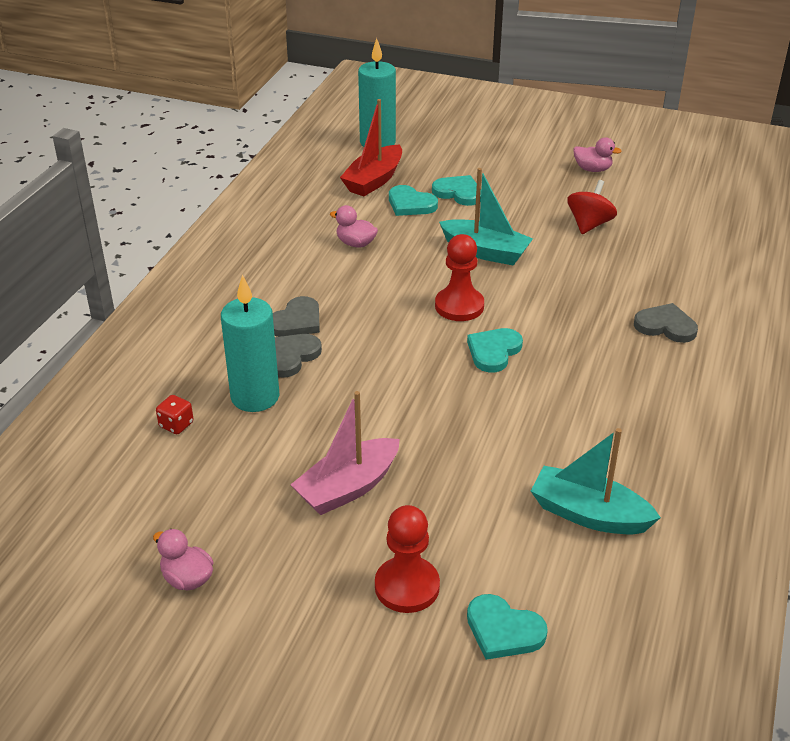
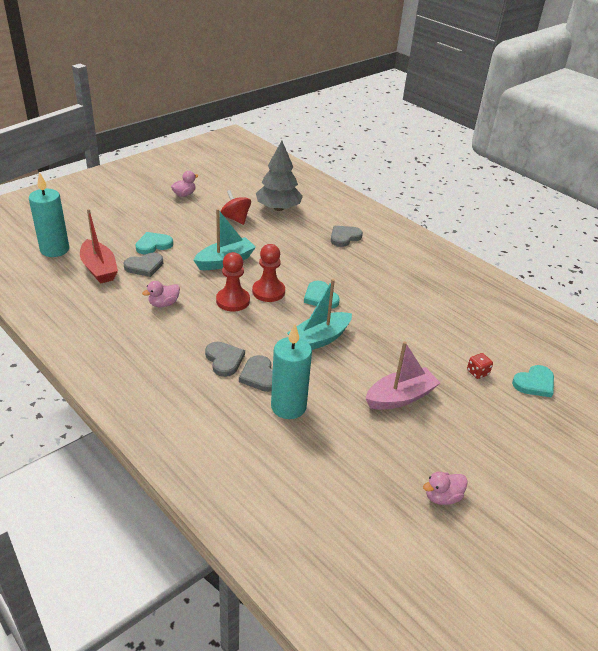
camera: 65 degrees left, 0 degrees up
(176, 425) = (290, 455): red dice -> red dice (477, 372)
(348, 487) = (400, 397): pink boat -> pink boat turned 105 degrees counterclockwise
(407, 586) = (490, 405): red pawn -> red pawn (233, 301)
(410, 204) = (144, 266): turquoise heart -> grey heart
(589, 514) = (468, 322): turquoise boat -> turquoise boat (319, 339)
(662, 246) = (278, 208): none -> grey tree

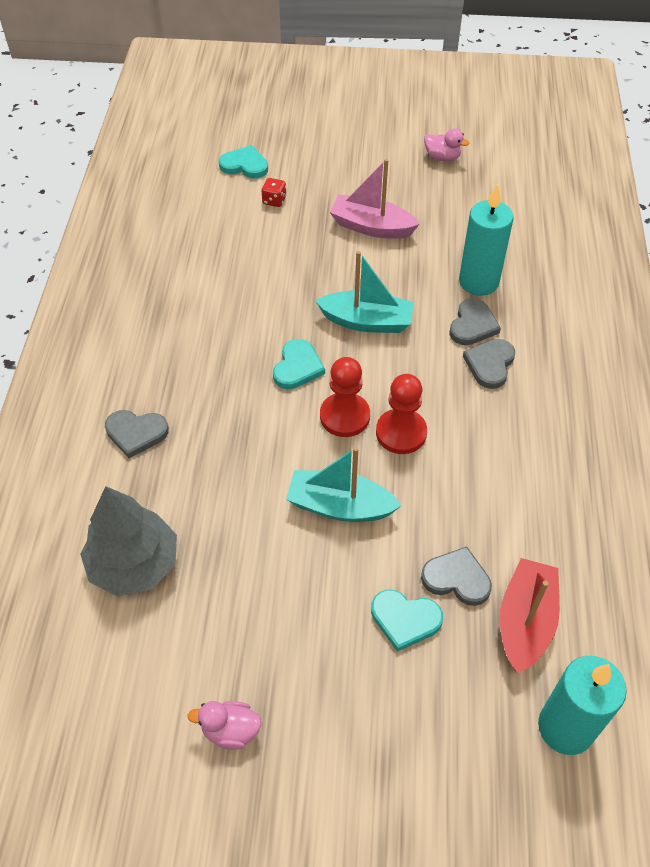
camera: 130 degrees left, 15 degrees up
(164, 304) = (488, 487): pink duck -> none
(236, 219) = (225, 588): red spinning top -> none

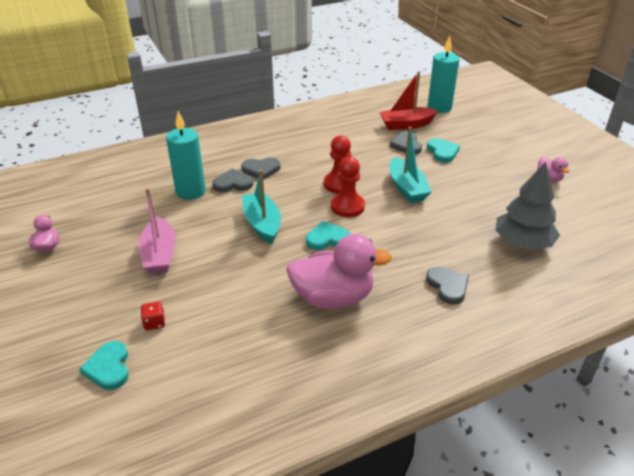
camera: 120 degrees left, 15 degrees down
(203, 329) = (333, 298): none -> pink duck

